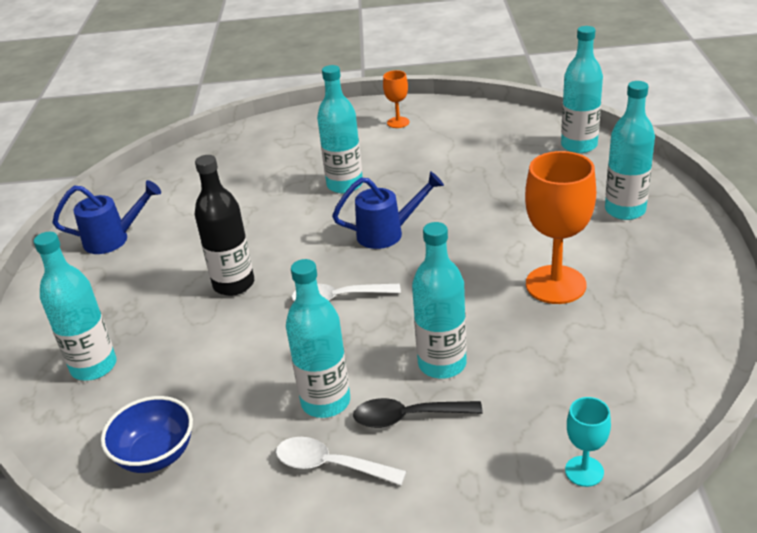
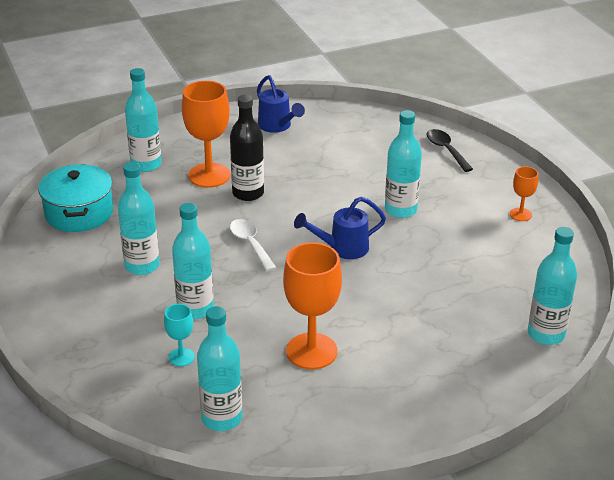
camera: 65 degrees right, 0 degrees up
(156, 455) = (79, 213): blue bowl -> turquoise pot
(169, 311) = (209, 175): none -> orange goblet
(330, 465) = (87, 282): white spoon -> none
(388, 233) = (342, 248): blue watering can -> blue watering can turned 105 degrees clockwise
(408, 417) = (138, 304): black spoon -> black spoon (446, 150)
(584, 471) = (109, 394): turquoise goblet -> turquoise goblet (181, 357)
(625, 210) = (443, 379): turquoise bottle -> turquoise bottle (222, 418)

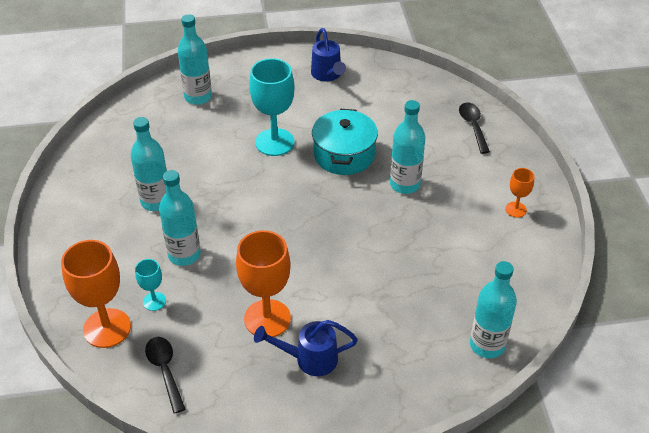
camera: 15 degrees right, 10 degrees up
(79, 213) = (124, 137): turquoise pot -> turquoise pot (344, 154)
(209, 175) = (248, 117): orange goblet -> orange goblet (107, 328)
(222, 418) = (165, 370): turquoise bottle -> black spoon
(248, 193) = (274, 142): black bottle -> turquoise goblet
(250, 244) = (256, 196): white spoon -> none
(342, 248) = (336, 216): blue watering can -> blue watering can (309, 359)

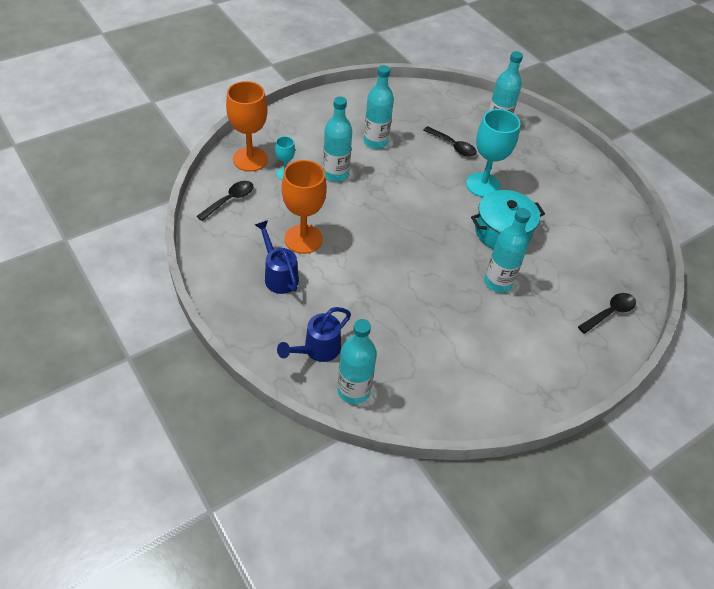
camera: 60 degrees right, 5 degrees up
(205, 141) = (453, 146): none -> black spoon
(327, 75) = (587, 192): blue watering can -> blue watering can (317, 350)
(515, 209) = (526, 374): orange goblet -> none

